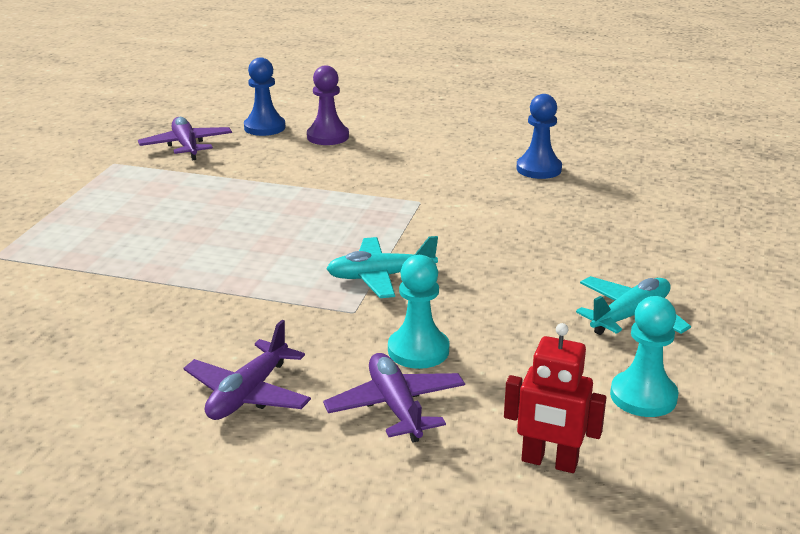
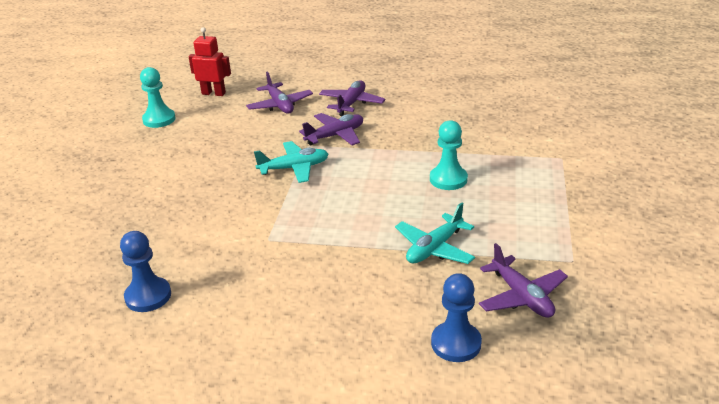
camera: 175 degrees right, 5 degrees up
(303, 324) = (335, 136): none -> purple plane
(328, 136) = (374, 332): purple pawn -> none
(418, 350) = (269, 129): turquoise pawn -> turquoise pawn (448, 179)
(630, 316) = (142, 158): turquoise plane -> turquoise plane (434, 248)

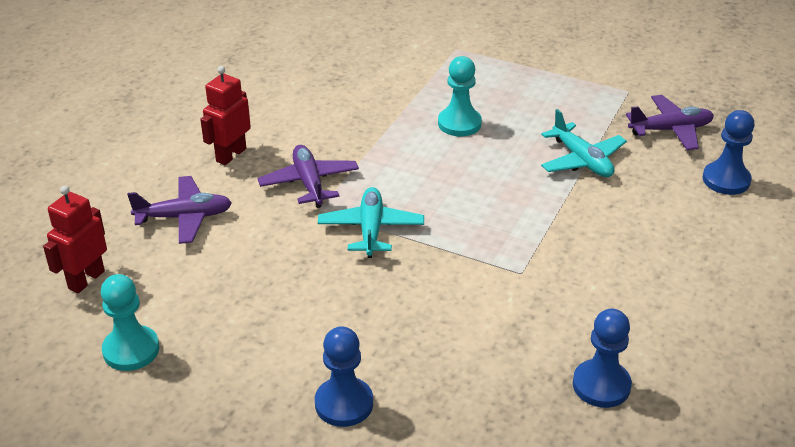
camera: 75 degrees left, 5 degrees up
(122, 193) = (344, 404): none -> blue pawn
(351, 103) = (231, 155): purple plane -> red robot

